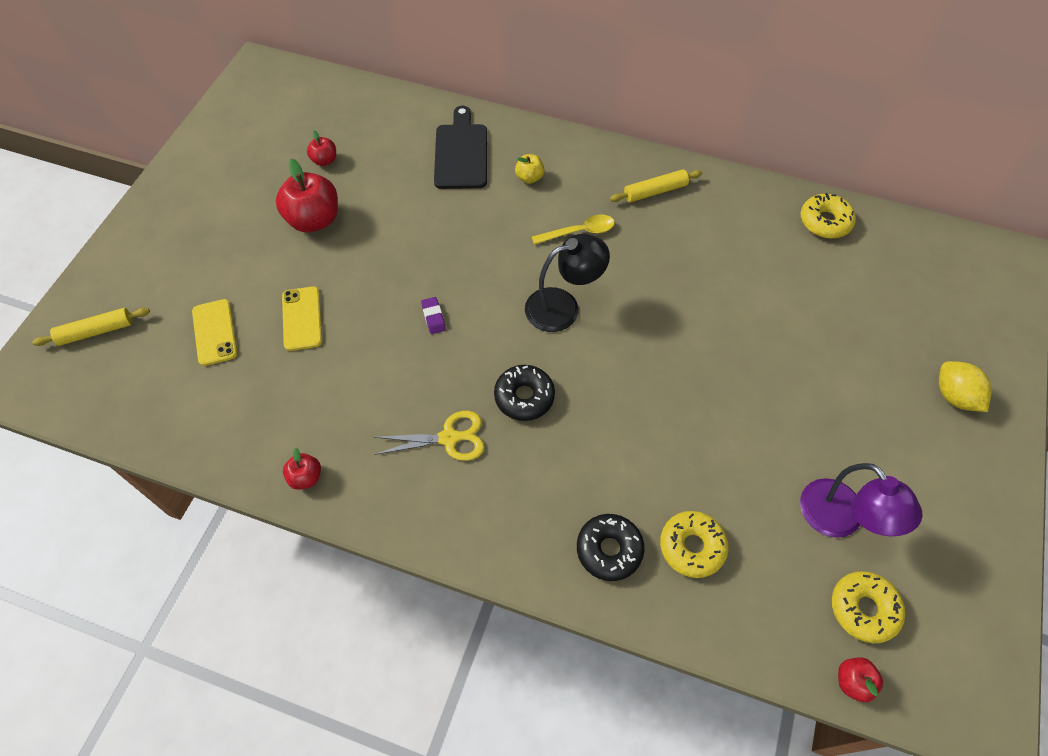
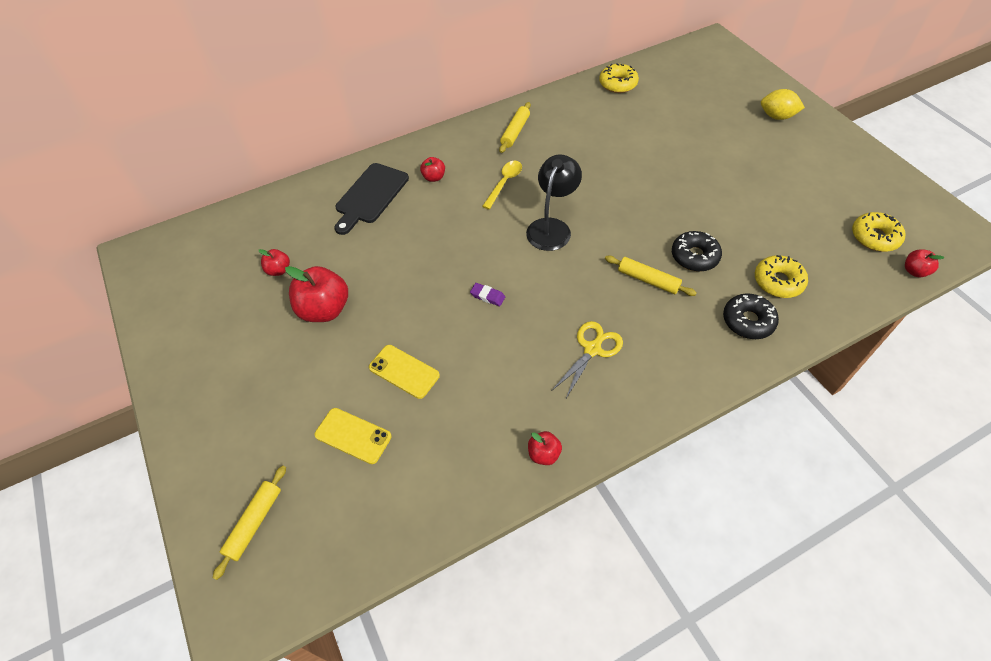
camera: 45 degrees left, 5 degrees down
(461, 153) = (370, 196): black cutting board -> black cutting board turned 105 degrees counterclockwise
(524, 397) = (599, 290): black donut -> black donut (694, 256)
(529, 178) = (434, 177): yellow apple -> red apple
(576, 428) = (648, 280): none -> yellow rolling pin
(840, 520) = (813, 209): purple lamp -> none

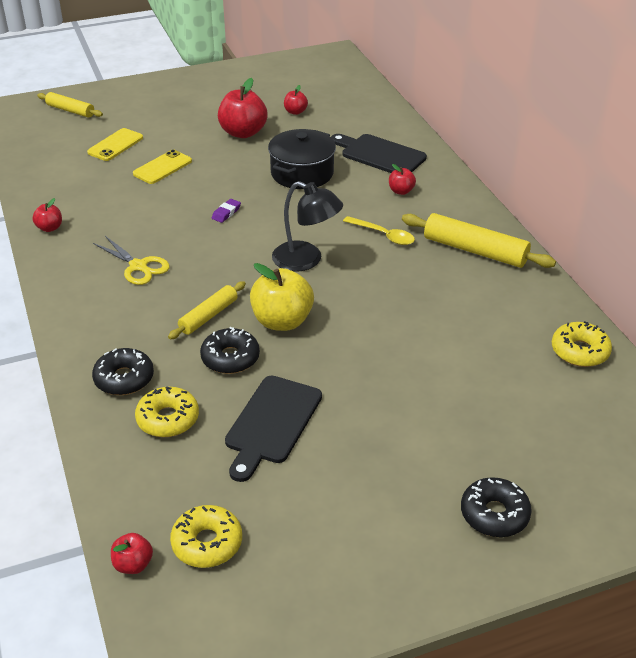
camera: 95 degrees right, 15 degrees down
(408, 248) = (302, 173): none -> black pot
(515, 132) = (475, 250): yellow rolling pin -> yellow rolling pin, size x1.62
(638, 231) = (282, 321): none -> yellow apple
(753, 221) = (271, 423): none -> black cutting board
(777, 116) = (494, 514): yellow lemon -> black donut

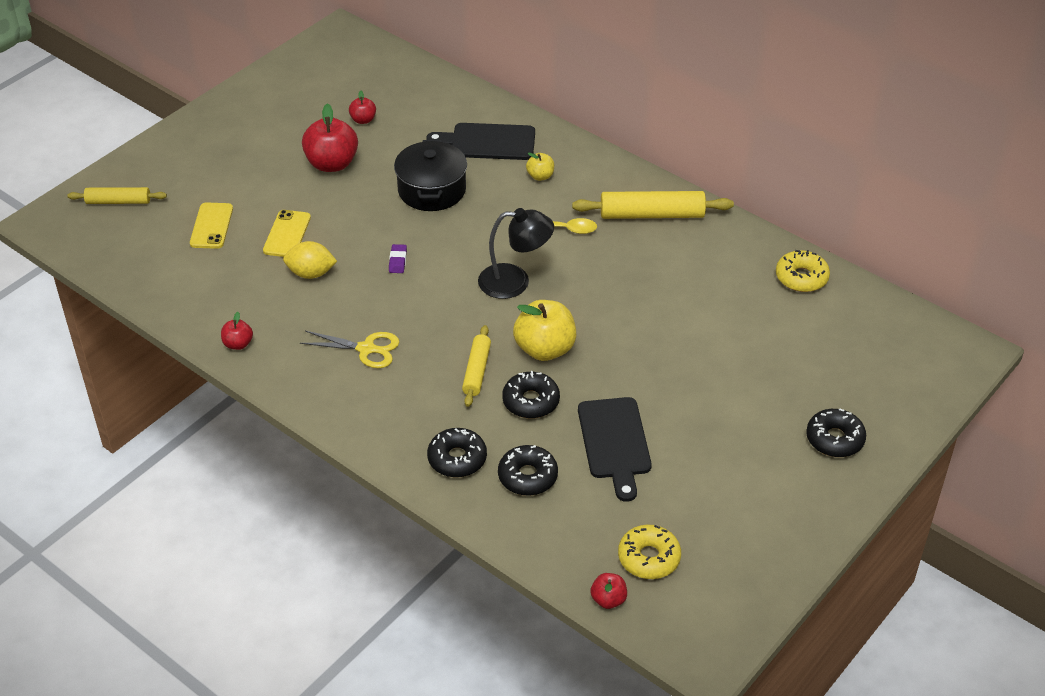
camera: 30 degrees left, 5 degrees up
(152, 199) = (311, 273): none -> yellow lemon
(168, 419) = (527, 476): yellow donut -> black donut
(401, 191) = (540, 176): red apple -> yellow apple

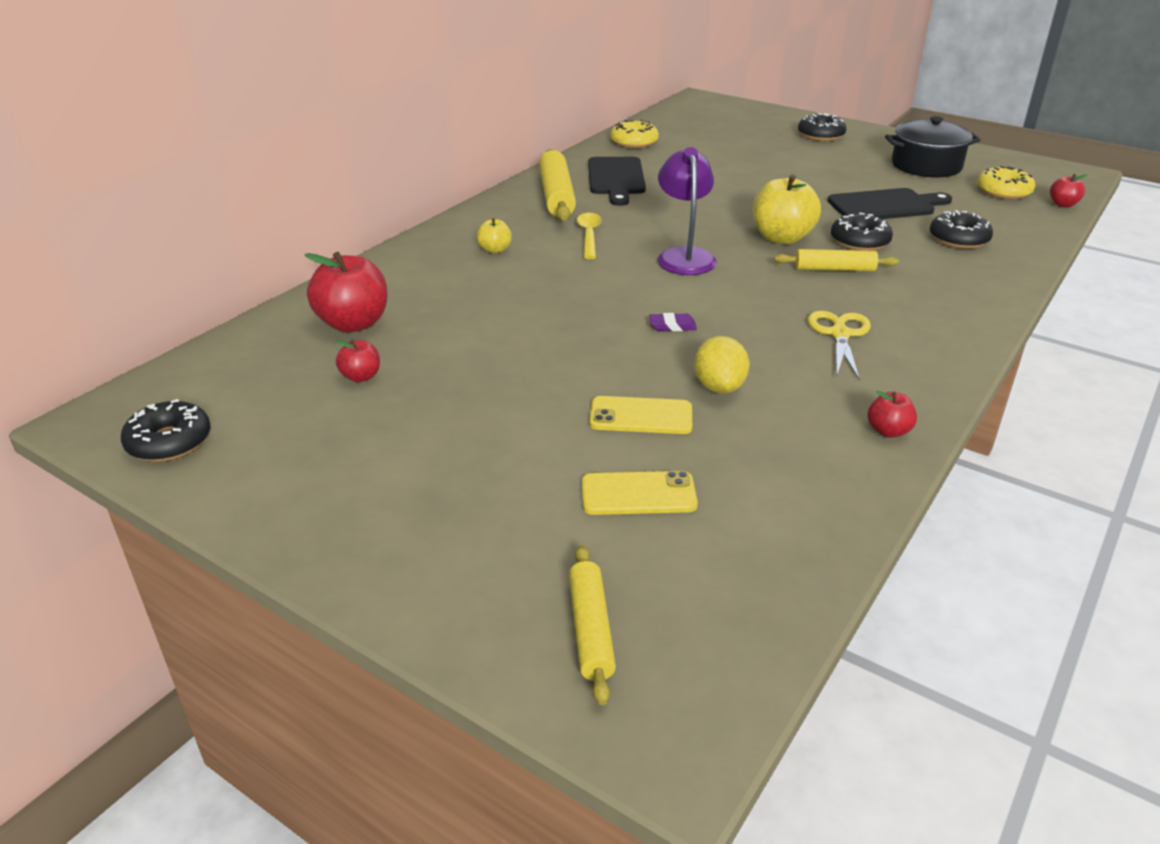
camera: 95 degrees left, 10 degrees down
(332, 164) = (469, 394): red apple -> red apple (353, 323)
(432, 190) = (526, 313): black pot -> black pot (926, 165)
(457, 459) = (965, 272): black donut -> black donut (169, 442)
(488, 142) = (425, 282): black cutting board -> black cutting board (616, 178)
(515, 281) = (684, 256): black lamp -> purple lamp

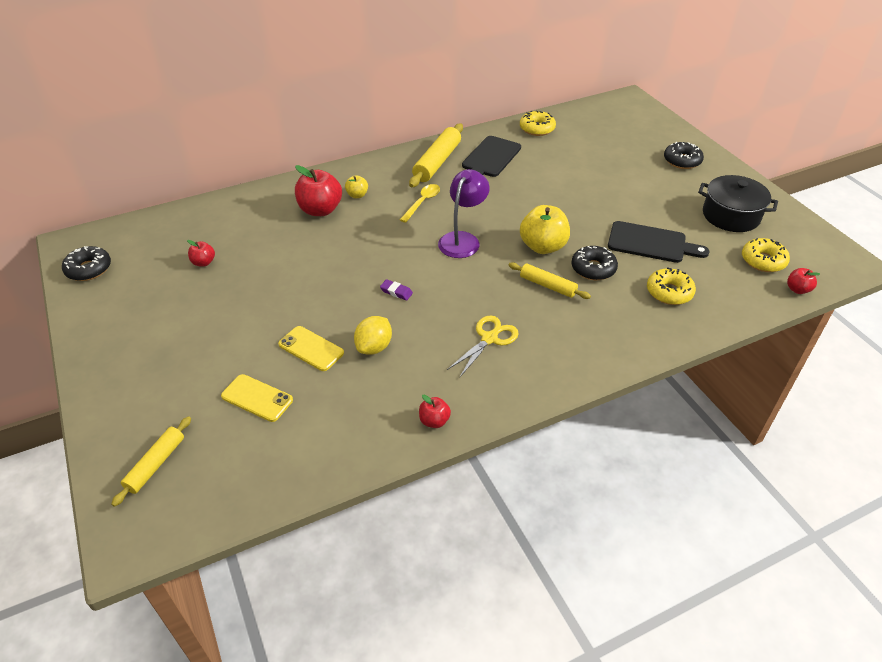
camera: 30 degrees right, 10 degrees up
(353, 323) = (233, 224): red apple -> red apple (320, 210)
(958, 239) = (669, 292): black donut -> yellow donut

